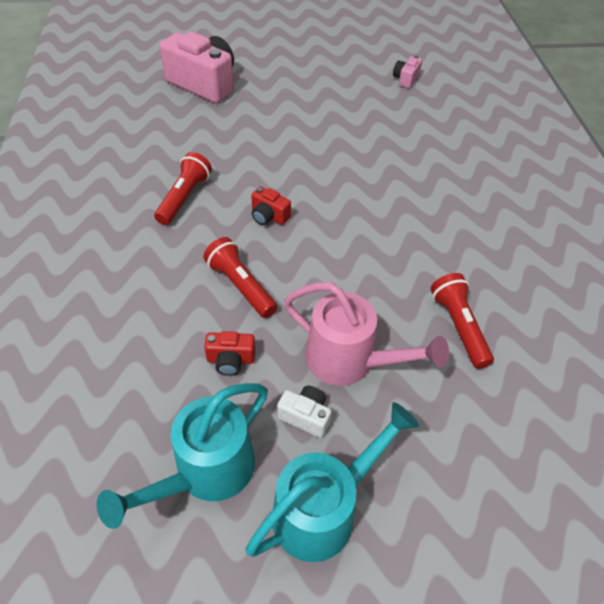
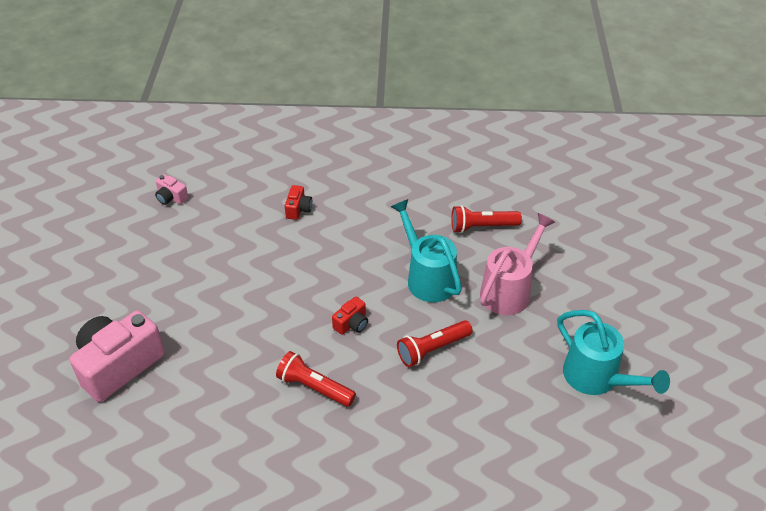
camera: 80 degrees left, 5 degrees down
(230, 360) = (506, 360): red camera -> red camera (298, 209)
(305, 416) = (554, 320): white camera -> none
(324, 509) = (618, 318): turquoise watering can -> turquoise watering can (427, 277)

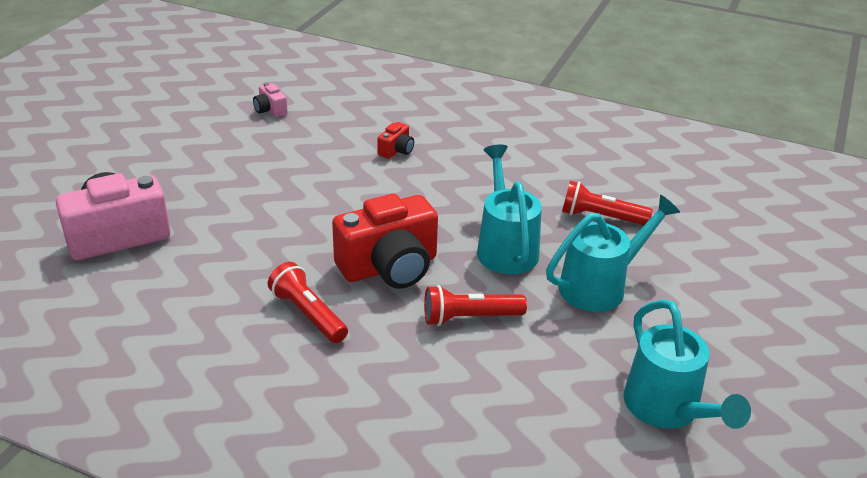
camera: 20 degrees right, 10 degrees down
(352, 324) = (389, 267): red camera -> red camera, size x2.24
(509, 290) = (600, 286): pink watering can -> turquoise watering can

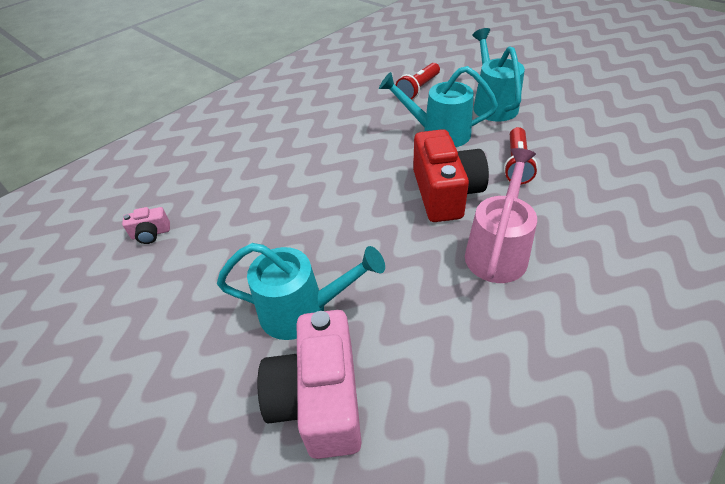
camera: 65 degrees left, 10 degrees up
(308, 314) = (498, 250): red flashlight -> pink watering can
(396, 150) = (281, 163): red camera -> none
(667, 410) = (612, 107): turquoise watering can -> turquoise watering can (303, 311)

